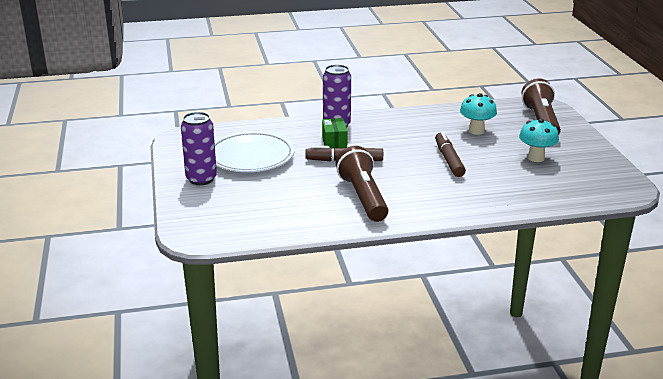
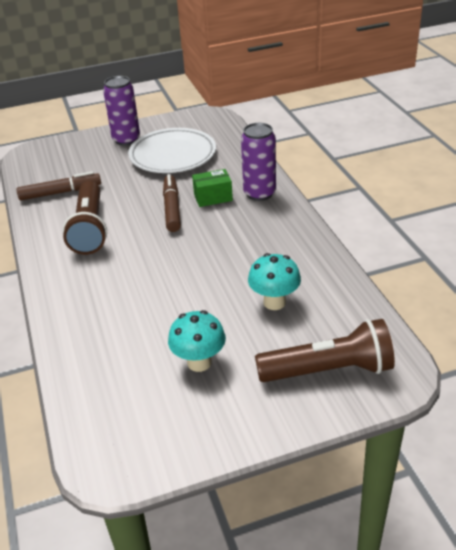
camera: 85 degrees right, 10 degrees up
(363, 197) = (90, 229): brown flashlight -> brown flashlight turned 105 degrees clockwise
(449, 160) = (182, 282): brown marker -> brown marker (60, 192)

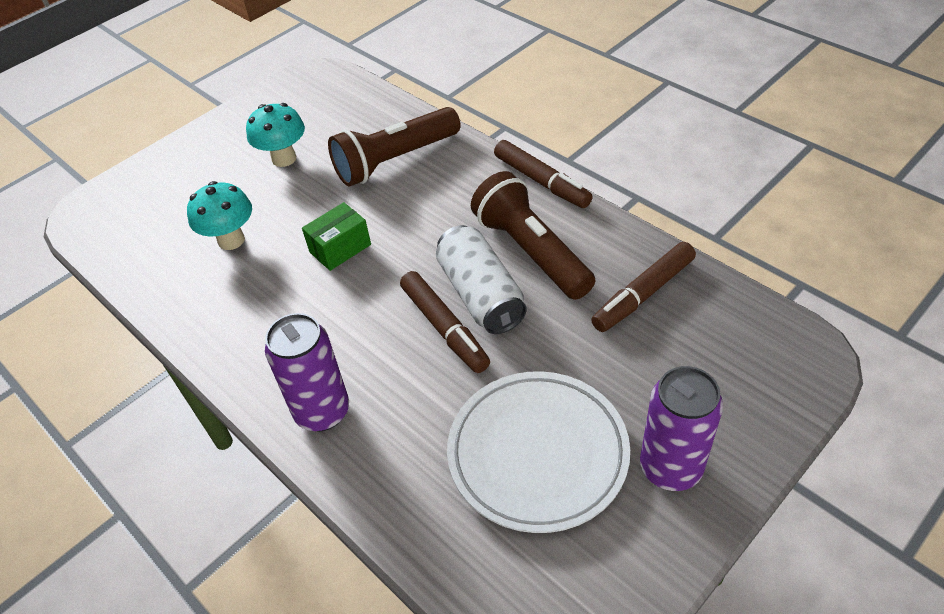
camera: 155 degrees right, 10 degrees up
(36, 267) = (541, 181): none -> brown marker
(139, 217) = (480, 295): none -> white can
(213, 197) = (395, 374): green box -> green box (340, 248)
(328, 370) = (155, 194): brown flashlight -> brown flashlight (395, 160)

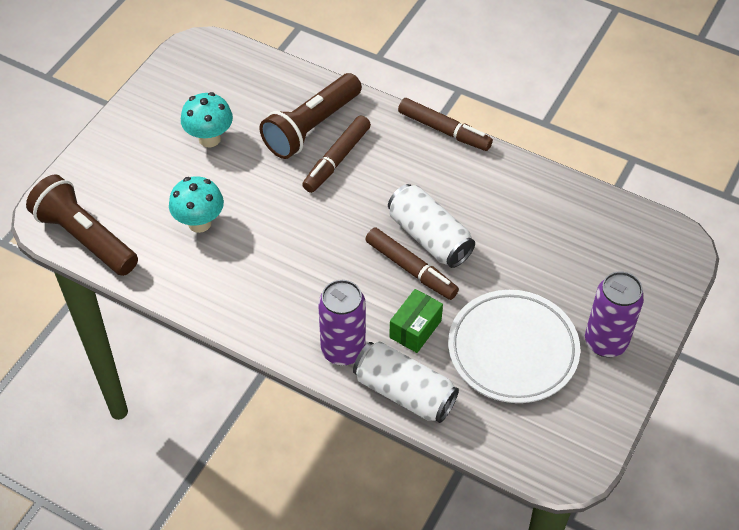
camera: 20 degrees left, 5 degrees up
(340, 248) = (298, 216): green box -> green box (415, 329)
(375, 482) = (404, 392): none -> white can
(531, 252) = (457, 195): brown flashlight -> brown flashlight (85, 238)
(643, 294) = (553, 216): brown marker -> brown marker (337, 159)

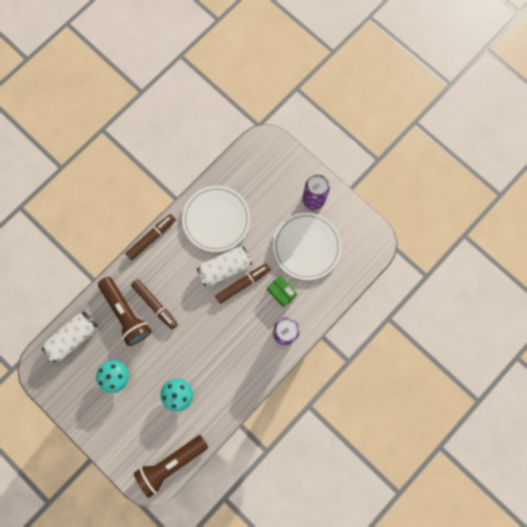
camera: 75 degrees left, 25 degrees up
(404, 392) = (317, 308): white can -> white can (73, 337)
(509, 207) = (216, 219): none -> white plate

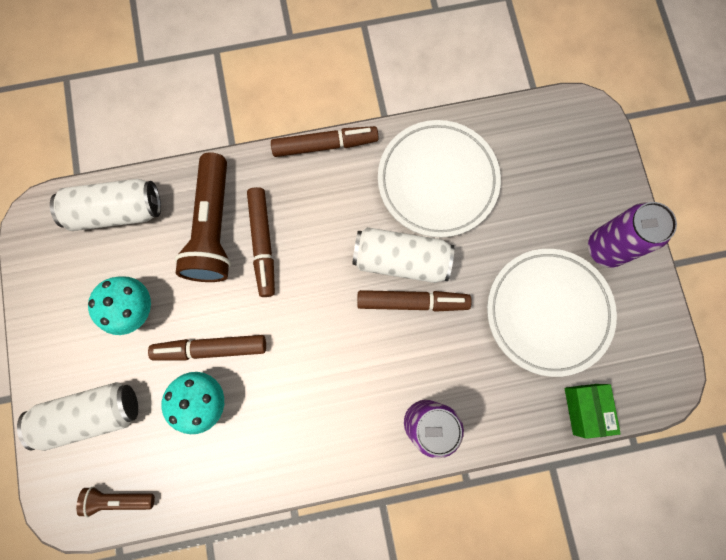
camera: 35 degrees right, 0 degrees up
(131, 436) = (91, 414): none -> white can
(165, 369) = (211, 348): none -> brown marker
(171, 463) = (119, 498): brown flashlight -> brown flashlight, size x0.50
(281, 292) = (462, 355): green box -> green box (584, 409)

